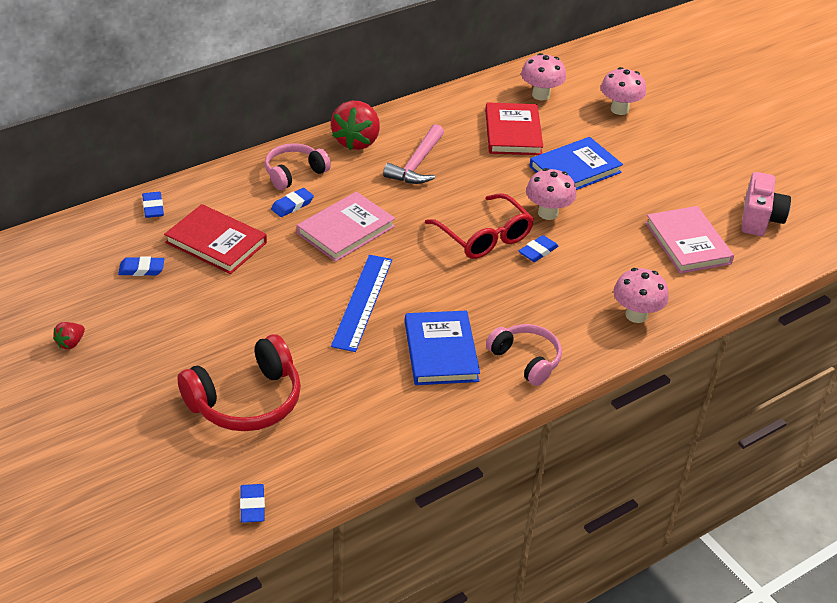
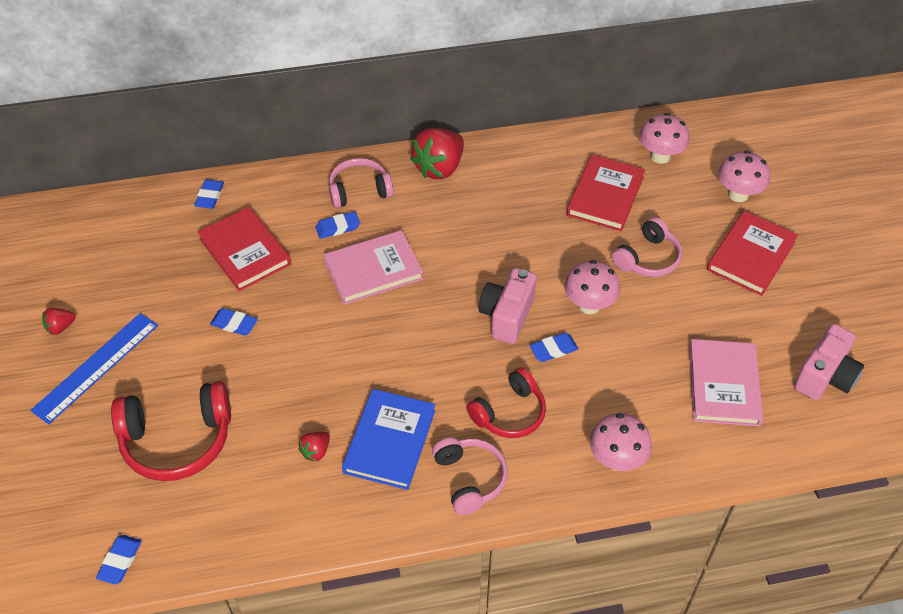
camera: 25 degrees right, 10 degrees up
(141, 269) = (163, 263): blue eraser -> blue eraser (234, 324)
(362, 302) = (344, 359): blue ruler -> blue ruler (96, 367)
(380, 375) = (316, 451): none -> red strawberry
(417, 164) = (485, 210): pink hammer -> none
(484, 237) = (507, 316): red glasses -> pink camera
(530, 305) = (509, 413): none -> red headphones
(575, 169) = (647, 258): blue book -> pink headphones
(655, 150) = (751, 256): none -> red book

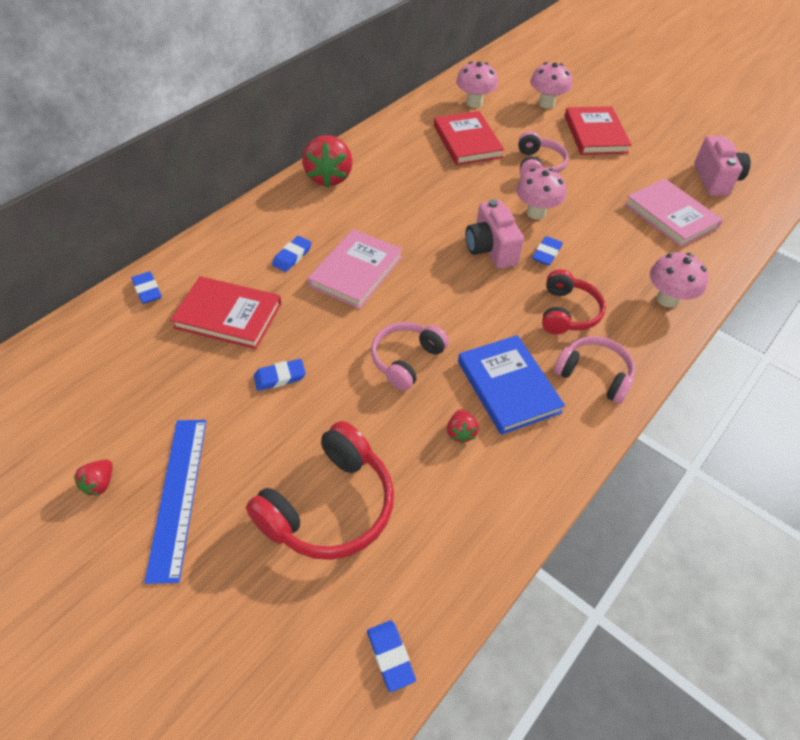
camera: 40 degrees left, 0 degrees up
(359, 190) = (281, 222): pink headphones -> pink headphones (406, 360)

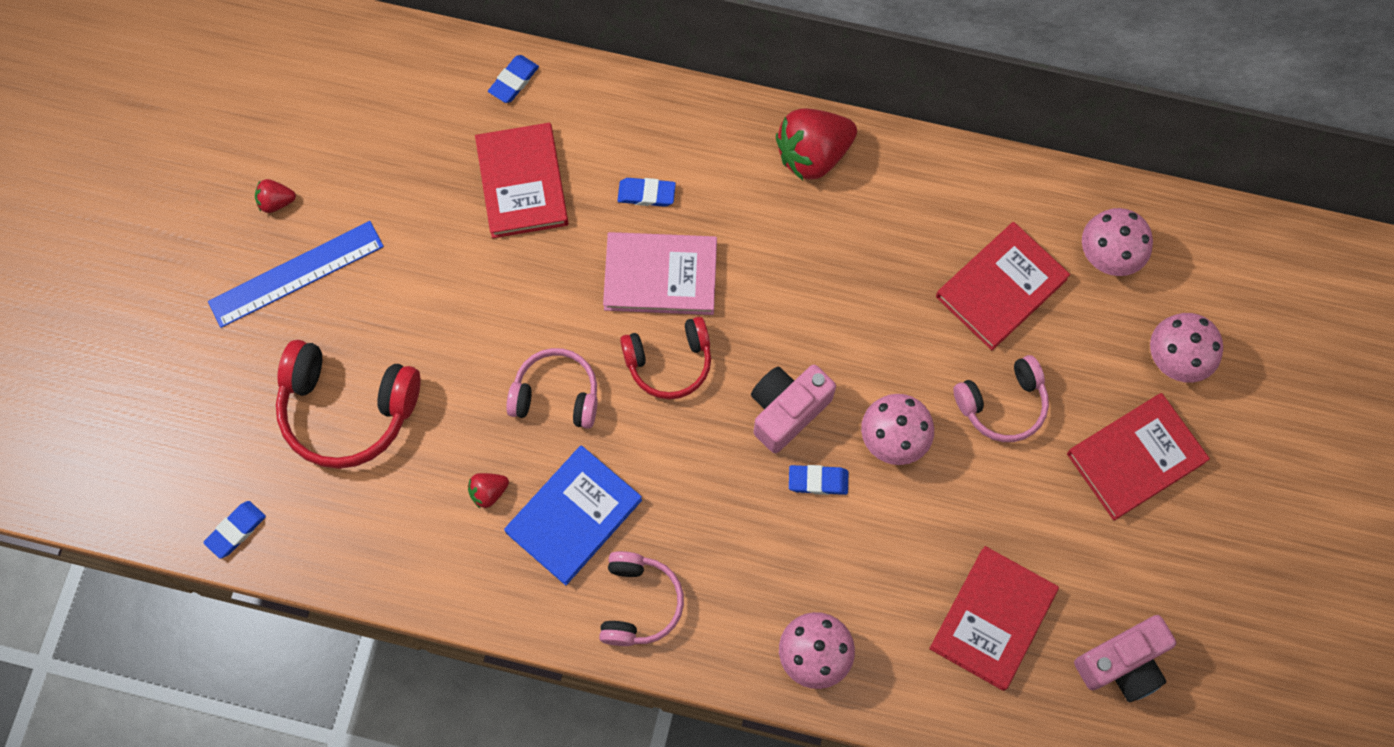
camera: 65 degrees right, 20 degrees up
(280, 377) = (468, 282): blue eraser -> none
(567, 312) = (724, 541): red headphones -> red headphones (669, 362)
(670, 216) = (993, 619): pink book -> red book

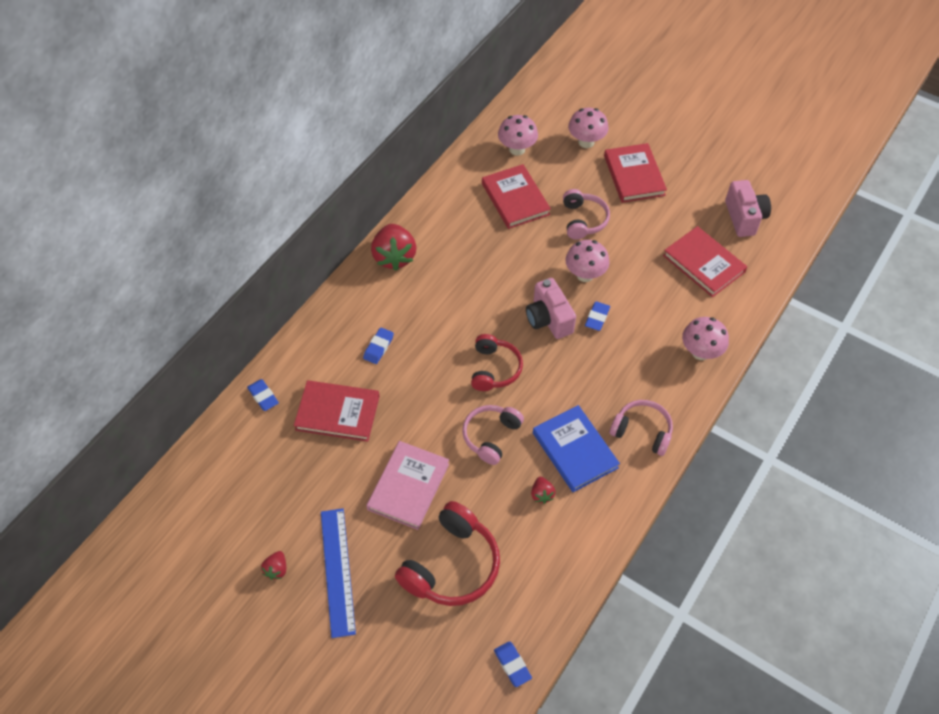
camera: 70 degrees left, 15 degrees down
(660, 276) = (436, 356): pink book -> pink book (408, 486)

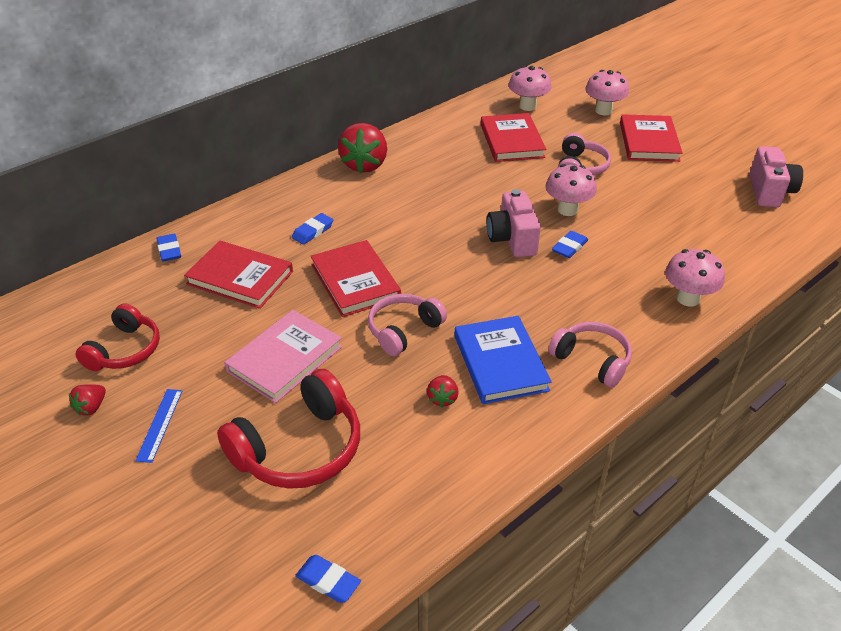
camera: 15 degrees right, 15 degrees down
(337, 571) = (160, 424): blue ruler -> blue ruler, size x0.55
(494, 369) = (433, 271): red headphones -> red headphones (125, 350)
(512, 665) = (328, 581): blue eraser -> blue eraser turned 45 degrees counterclockwise
(704, 264) = (711, 222): red book -> red book (355, 281)

